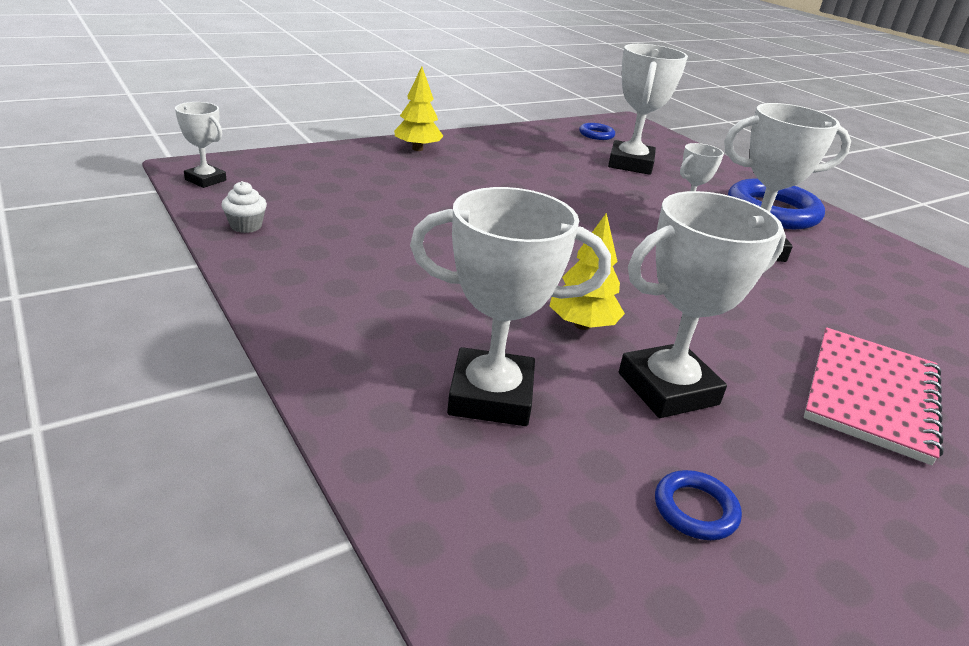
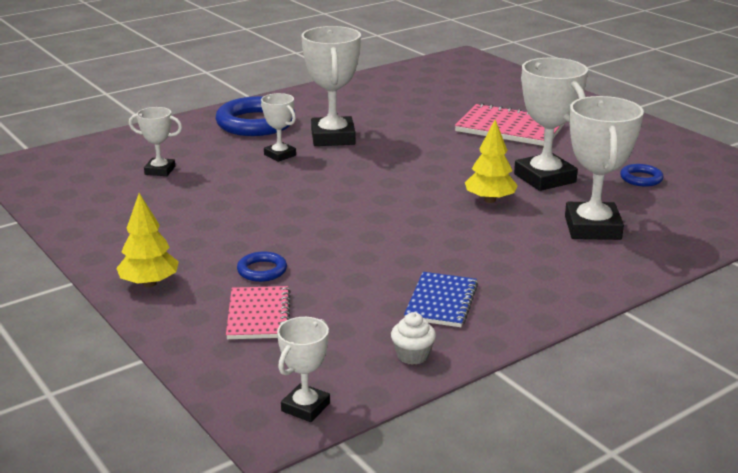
camera: 90 degrees left, 5 degrees down
(333, 253) = (441, 302): none -> blue notebook
(350, 177) = (258, 315): none -> pink notebook
(596, 134) = (68, 183): blue ring -> blue ring (262, 270)
(630, 164) = (160, 170): white trophy -> white trophy, size x0.54

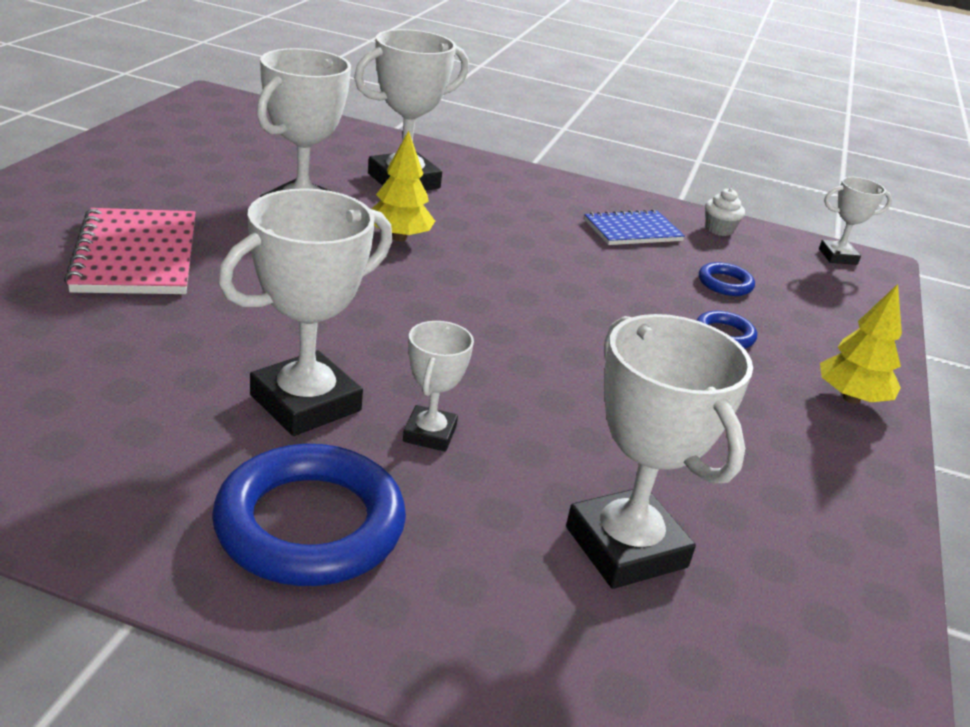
camera: 130 degrees left, 5 degrees up
(160, 170) = (626, 547): white trophy -> white trophy, size x1.84
(258, 315) = (786, 311): pink notebook -> none
(641, 178) = (249, 165): blue ring -> blue ring (725, 283)

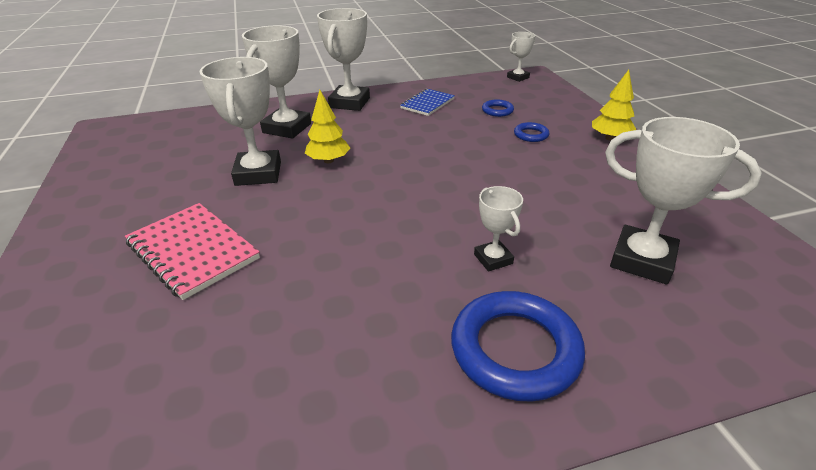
camera: 30 degrees left, 5 degrees up
(305, 403) = (414, 281): white trophy -> white trophy (349, 103)
(719, 229) = (459, 86): white cupcake -> none

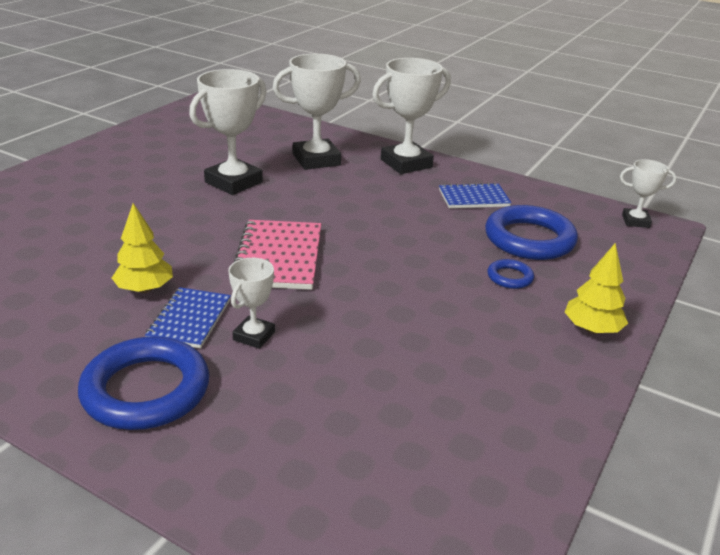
camera: 45 degrees right, 5 degrees down
(193, 251) = (111, 208): pink notebook -> pink notebook (278, 257)
(328, 160) = (294, 200): yellow tree -> yellow tree (145, 289)
(435, 281) = (189, 319): none -> blue notebook
(497, 111) = (529, 239): blue ring -> blue ring, size x2.13
(642, 260) = (359, 424): white trophy -> none

